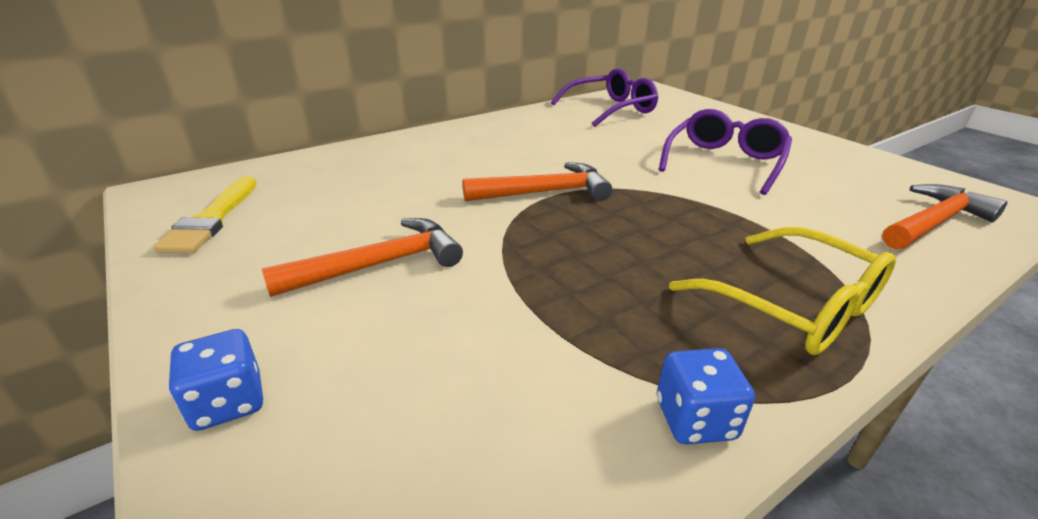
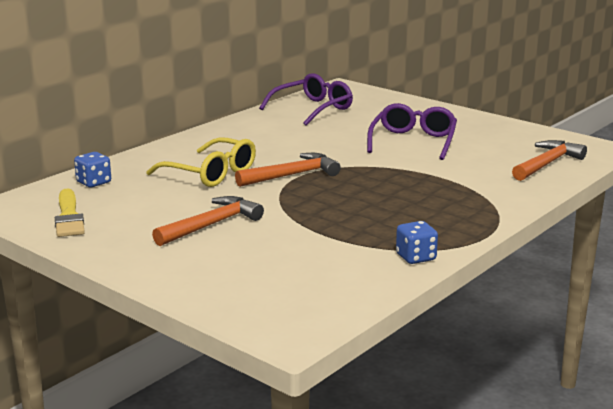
camera: 15 degrees left, 10 degrees down
(228, 402) = (186, 282): blue dice -> blue dice (94, 182)
(794, 306) = (461, 213): yellow glasses -> yellow glasses (211, 174)

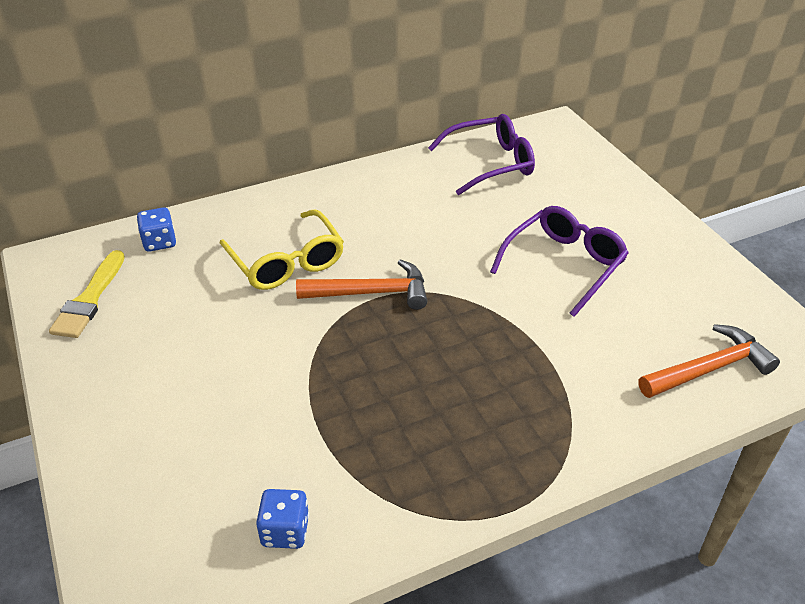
camera: 25 degrees right, 20 degrees up
(212, 225) = (214, 365): orange hammer -> none
(416, 257) = (390, 524): blue dice -> blue dice (285, 531)

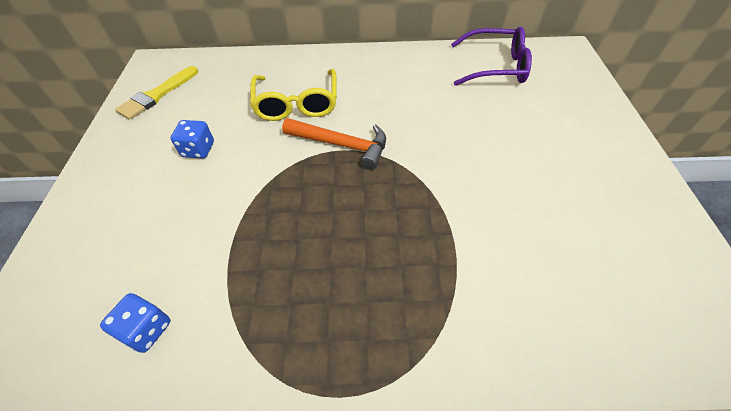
camera: 25 degrees right, 10 degrees up
(159, 242) = (226, 68): blue dice -> blue dice (198, 150)
(564, 264) = (515, 167): purple glasses -> none
(709, 368) = (617, 320): orange hammer -> none

